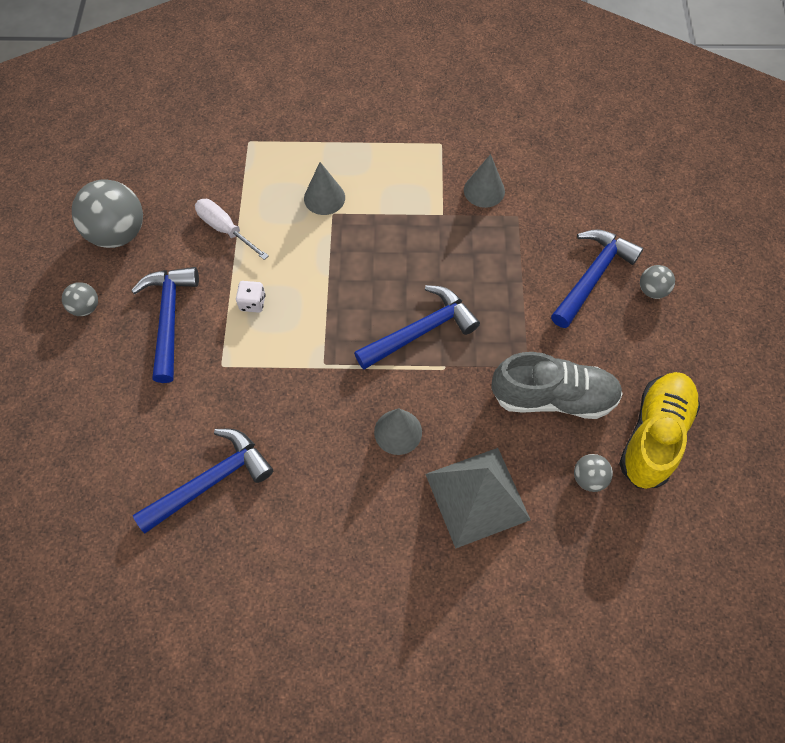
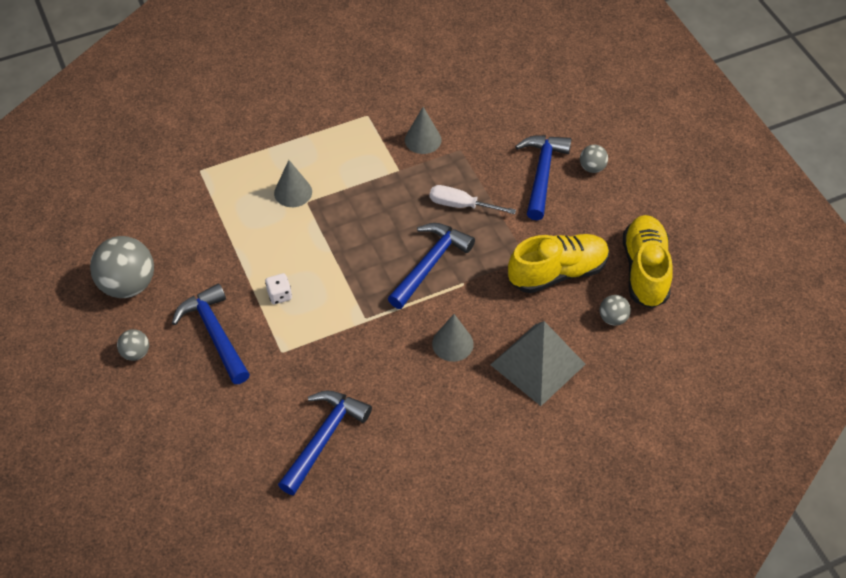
camera: 25 degrees left, 10 degrees down
(225, 229) = (221, 247): white screwdriver -> white screwdriver (460, 205)
(553, 397) = (557, 272): grey shoe -> yellow shoe

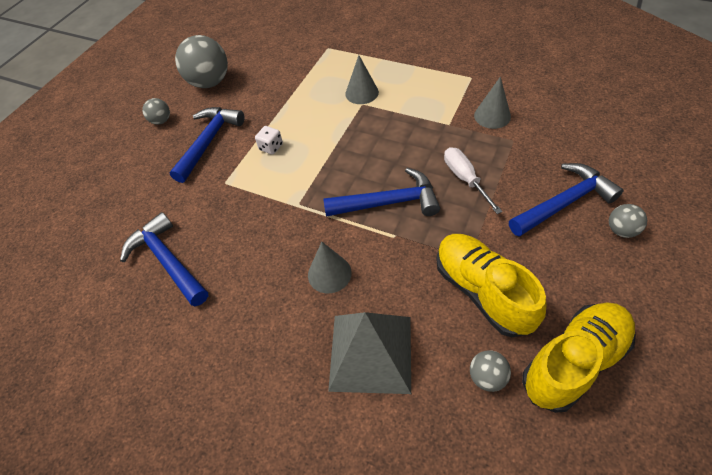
camera: 55 degrees right, 0 degrees up
(324, 438) = (168, 261): blue hammer -> blue hammer turned 120 degrees counterclockwise
(557, 272) = (482, 291): yellow shoe -> yellow shoe turned 150 degrees counterclockwise

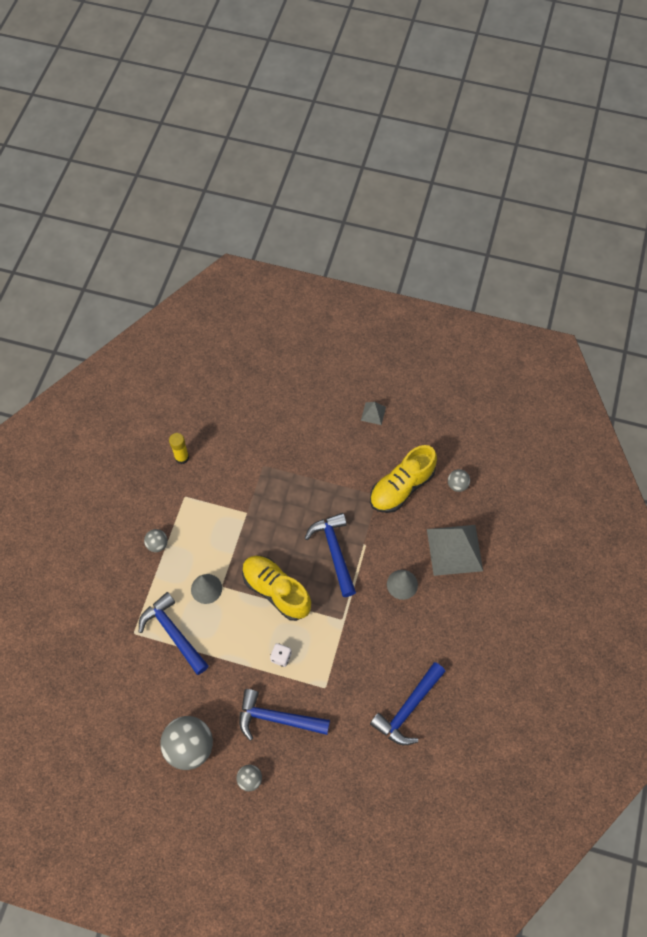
camera: 105 degrees left, 10 degrees up
(464, 178) = (306, 499): white screwdriver -> none
(492, 116) = (235, 480): grey cone -> none
(520, 74) = (182, 457): none -> yellow glue stick
(564, 203) = (324, 436): blue hammer -> blue hammer (173, 633)
(573, 361) = (439, 441): yellow shoe -> yellow shoe (276, 591)
(614, 267) = (373, 413): none -> grey pyramid
(621, 230) = (344, 406): grey ball -> grey ball (157, 544)

